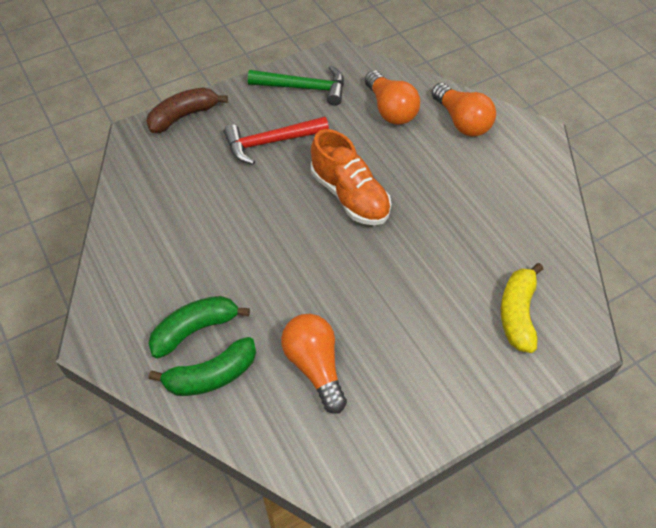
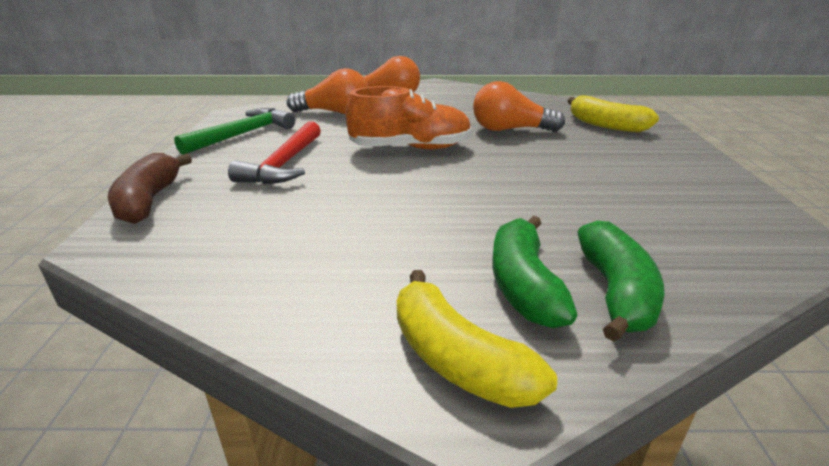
camera: 60 degrees left, 25 degrees down
(121, 322) = (457, 359): none -> yellow banana
(315, 366) = (628, 217): orange light bulb -> orange light bulb (510, 130)

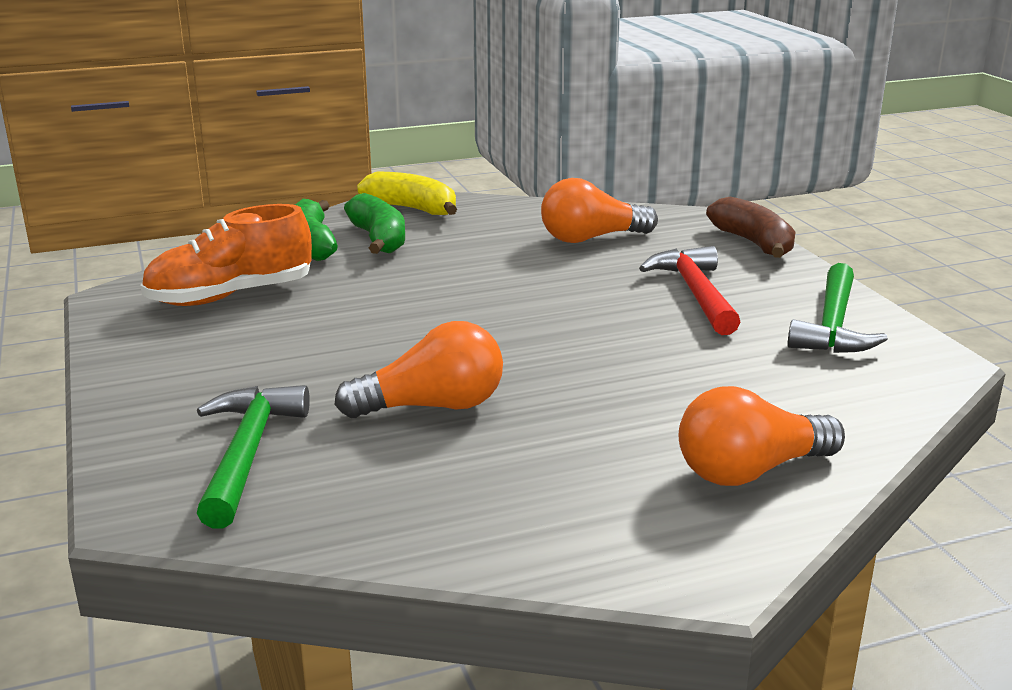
camera: 160 degrees right, 5 degrees down
(334, 112) = (782, 397): orange light bulb -> orange light bulb (591, 238)
(411, 148) = (566, 341): orange shoe -> orange shoe (231, 296)
(606, 125) = (248, 453): yellow banana -> green hammer

